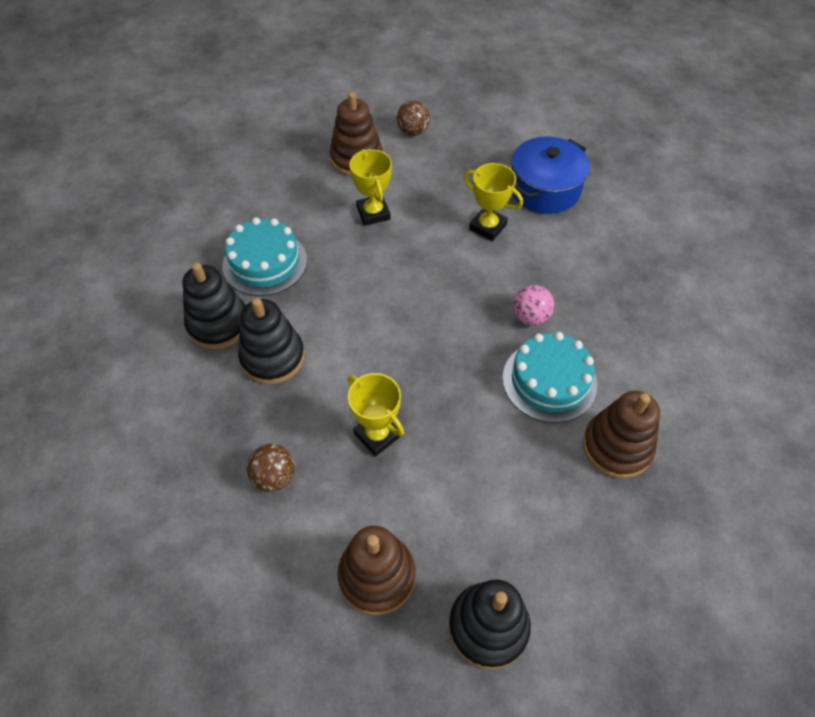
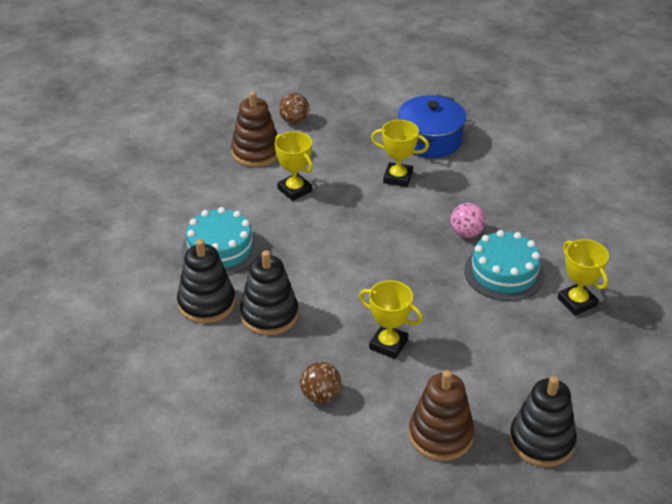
camera: 20 degrees left, 15 degrees down
(616, 447) = (577, 302): brown stacking toy -> yellow trophy

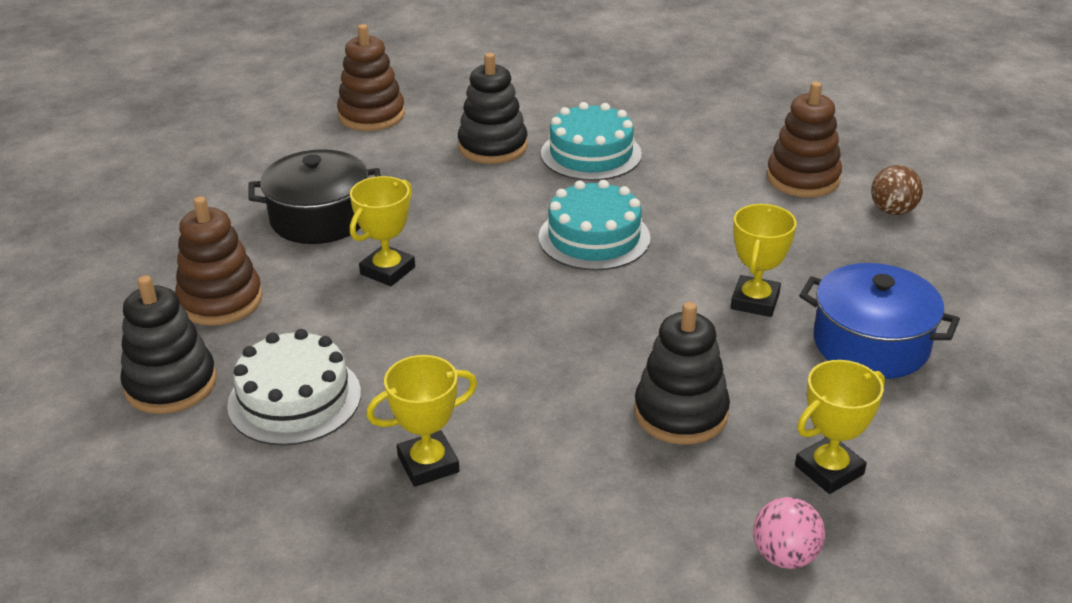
camera: 95 degrees right, 5 degrees down
(145, 387) = (371, 115): none -> brown stacking toy
(269, 315) = (464, 186): black stacking toy -> black stacking toy (681, 413)
(294, 190) = (716, 208): yellow trophy -> yellow trophy (829, 470)
(320, 395) = (320, 218): brown ball -> black pot
(466, 233) = (612, 360): pink ball -> pink ball (784, 556)
(504, 272) = (512, 390): turquoise cake -> turquoise cake (594, 237)
(538, 371) = (294, 399): none -> white cake

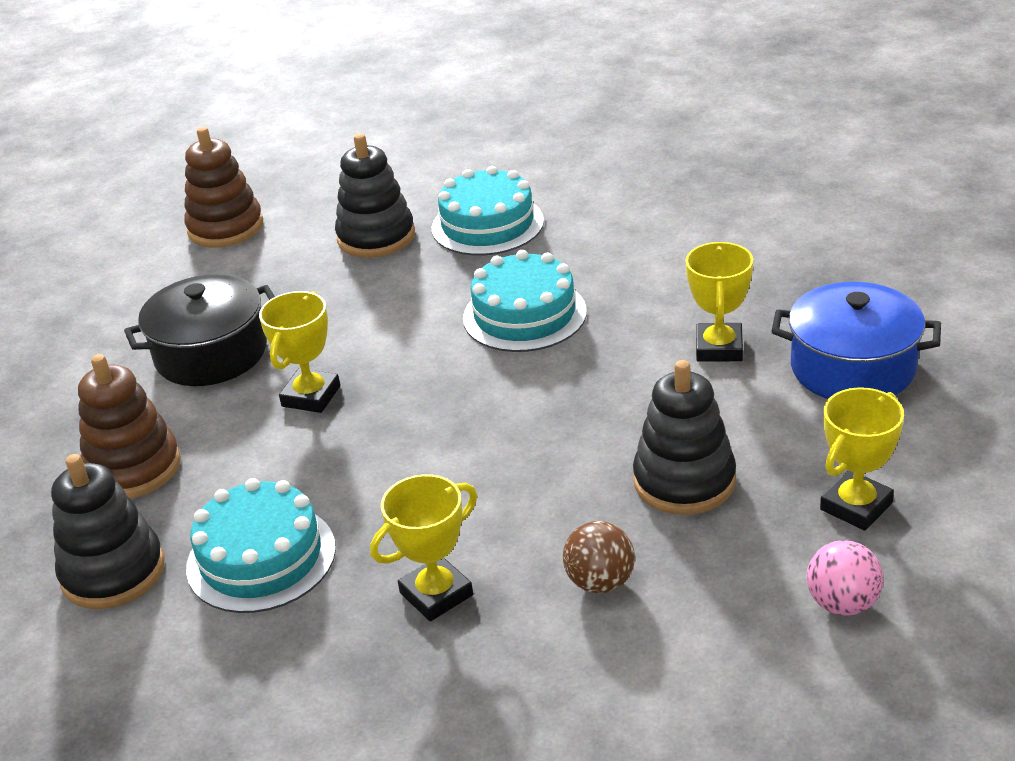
camera: 10 degrees left, 0 degrees up
(294, 399) = (261, 558): white cake -> turquoise cake
(803, 178) = (722, 208): brown stacking toy -> none
(892, 211) = (826, 224): brown ball -> brown ball (600, 582)

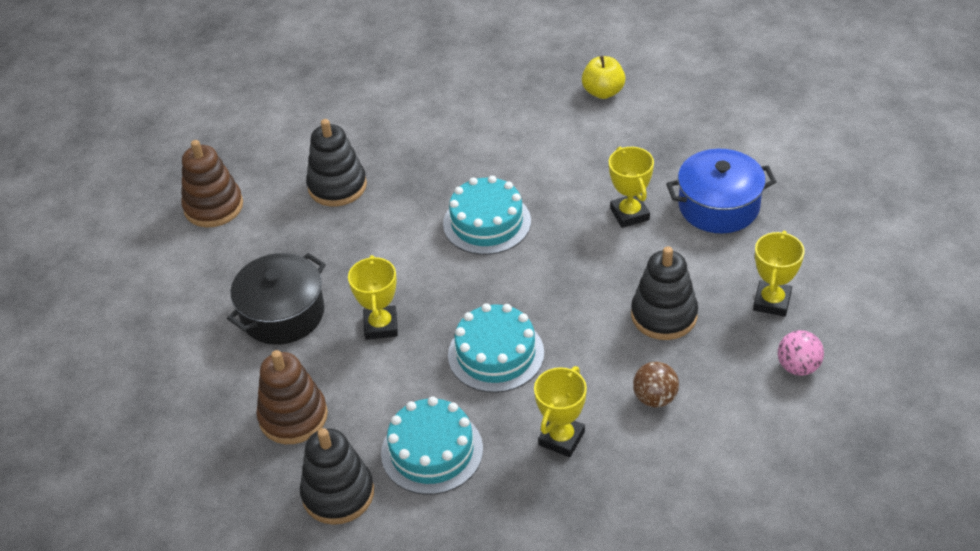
camera: 25 degrees left, 10 degrees up
(487, 225) = (413, 156): turquoise cake -> turquoise cake (496, 354)
(777, 205) = (603, 92): none -> yellow apple

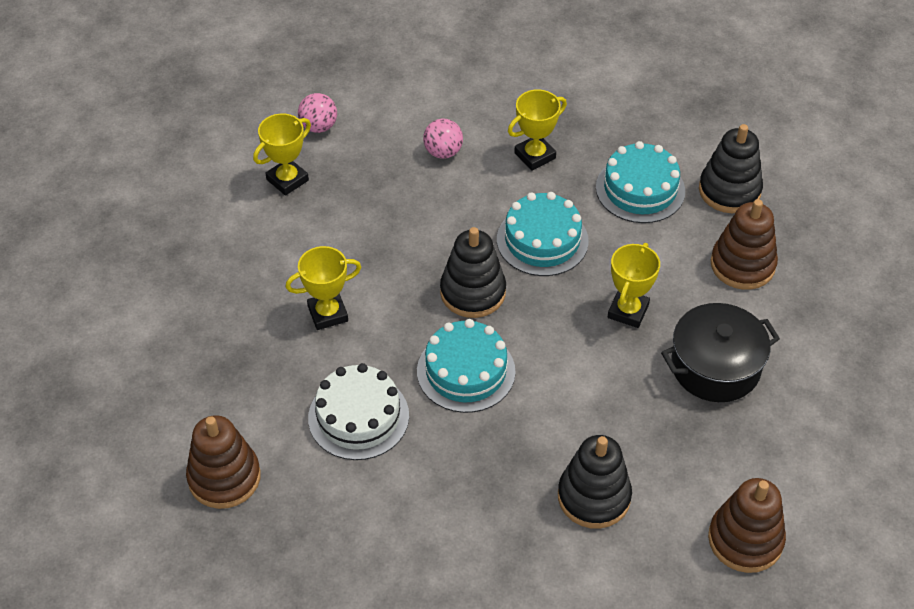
camera: 155 degrees left, 5 degrees up
(544, 161) = (358, 417): none -> white cake
(603, 92) = (224, 477): yellow apple -> brown stacking toy
(629, 214) = (328, 313): yellow trophy -> yellow trophy turned 60 degrees clockwise
(655, 398) = (443, 152): brown ball -> pink ball
(664, 315) = (381, 209): black stacking toy -> black stacking toy (473, 292)
(718, 206) = (243, 282): blue pot -> none

